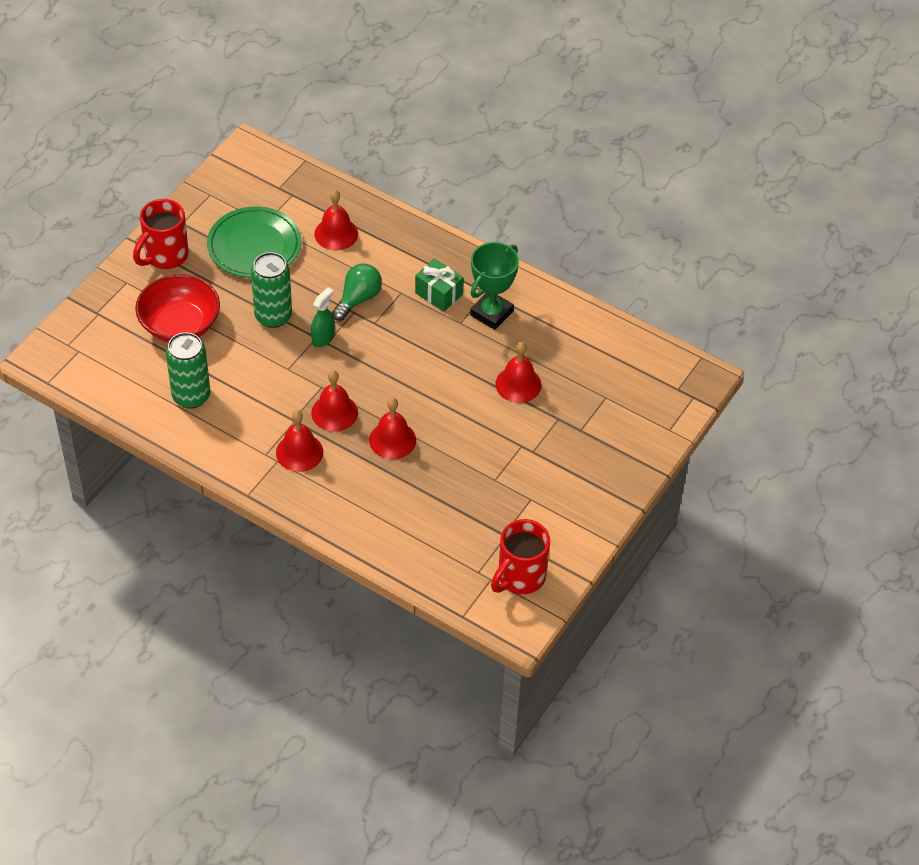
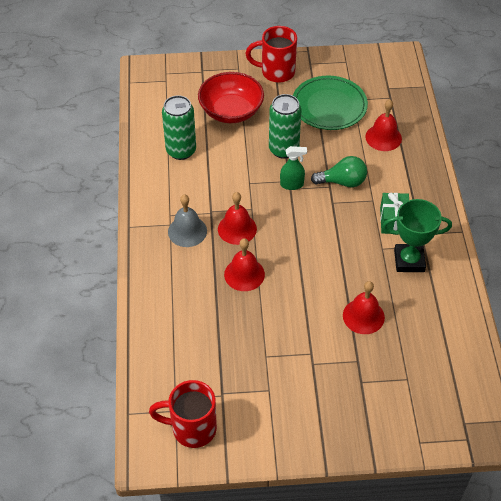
camera: 55 degrees right, 0 degrees up
(299, 452) = (187, 231): red bell -> grey bell

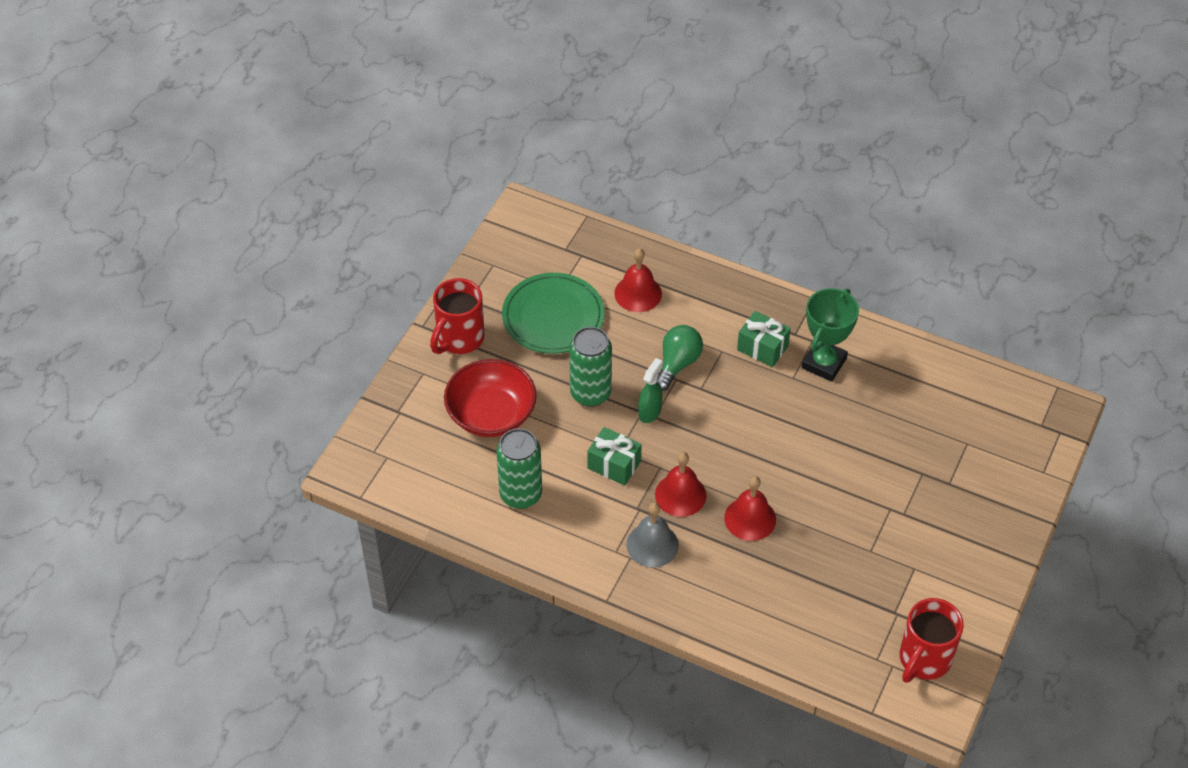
camera: 60 degrees left, 0 degrees up
(236, 185) = (614, 465): none -> green gift
(363, 316) = (870, 439): red bell -> none

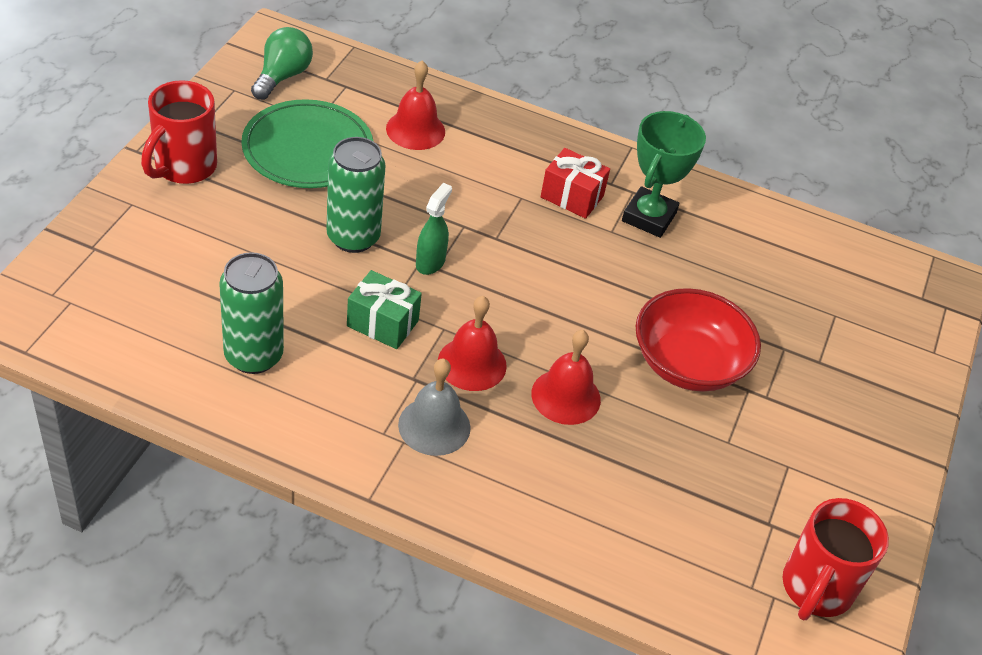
camera: 10 degrees left, 5 degrees down
(491, 414) = (219, 256): red bowl -> red bowl (688, 363)
(677, 364) = (466, 209): green light bulb -> green light bulb (282, 76)
(762, 348) = (572, 197): green gift -> red gift

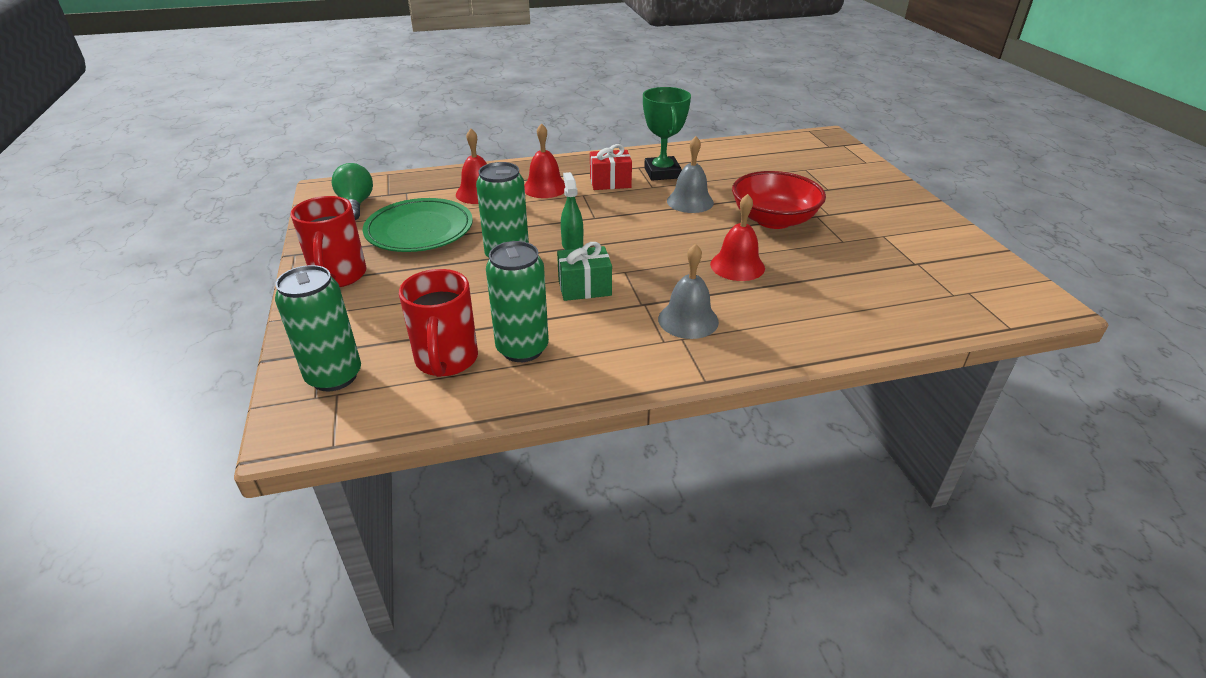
camera: 30 degrees left, 10 degrees down
(83, 283) = (334, 376): none -> green can
(472, 363) = (665, 279): red bell -> red bell (545, 187)
(627, 279) = (690, 201): none -> grey bell
(815, 589) = (979, 278): red mug -> red mug (446, 361)

